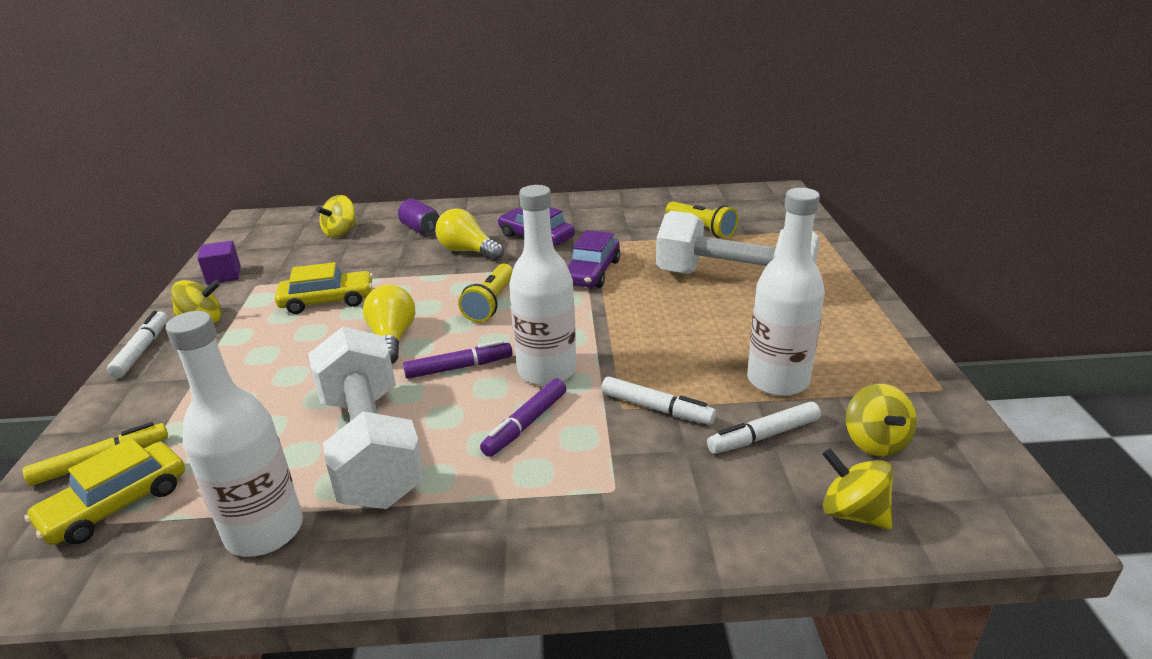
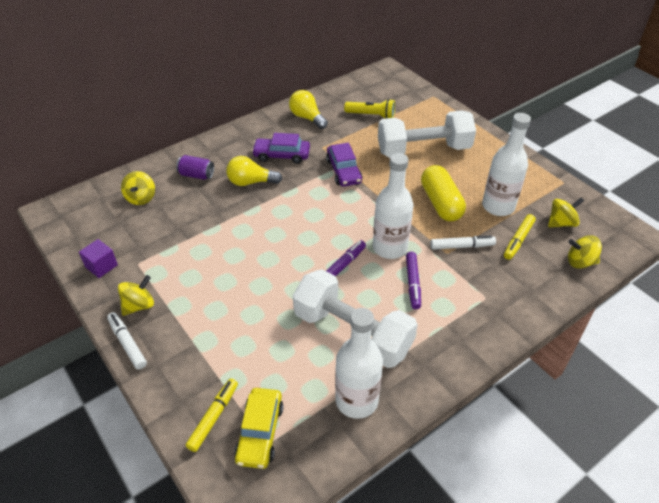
camera: 35 degrees left, 15 degrees up
(327, 301) = (206, 255): yellow car -> none
(392, 339) = (282, 264): yellow light bulb -> yellow light bulb (307, 118)
(490, 303) = (310, 216): yellow flashlight -> none
(686, 346) = (440, 203): none -> yellow capsule
(763, 436) = (518, 240): white marker -> yellow marker
(875, 442) = (561, 223): yellow spinning top -> yellow spinning top turned 75 degrees counterclockwise

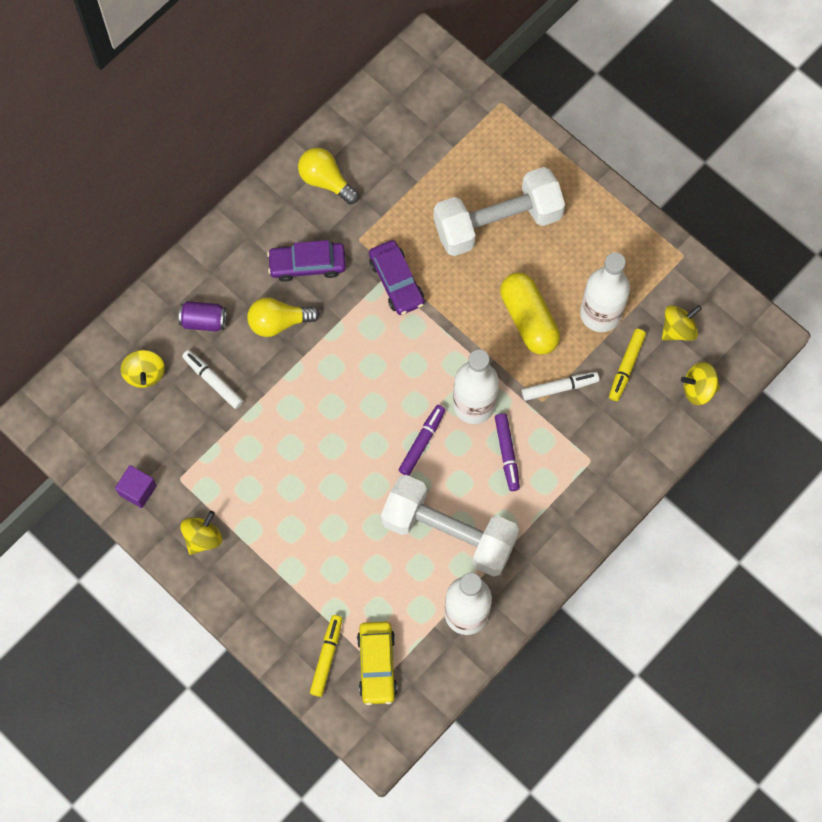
camera: 10 degrees left, 25 degrees up
(127, 343) = (208, 588): white marker -> white marker (213, 381)
(371, 116) = (416, 162): yellow flashlight -> none

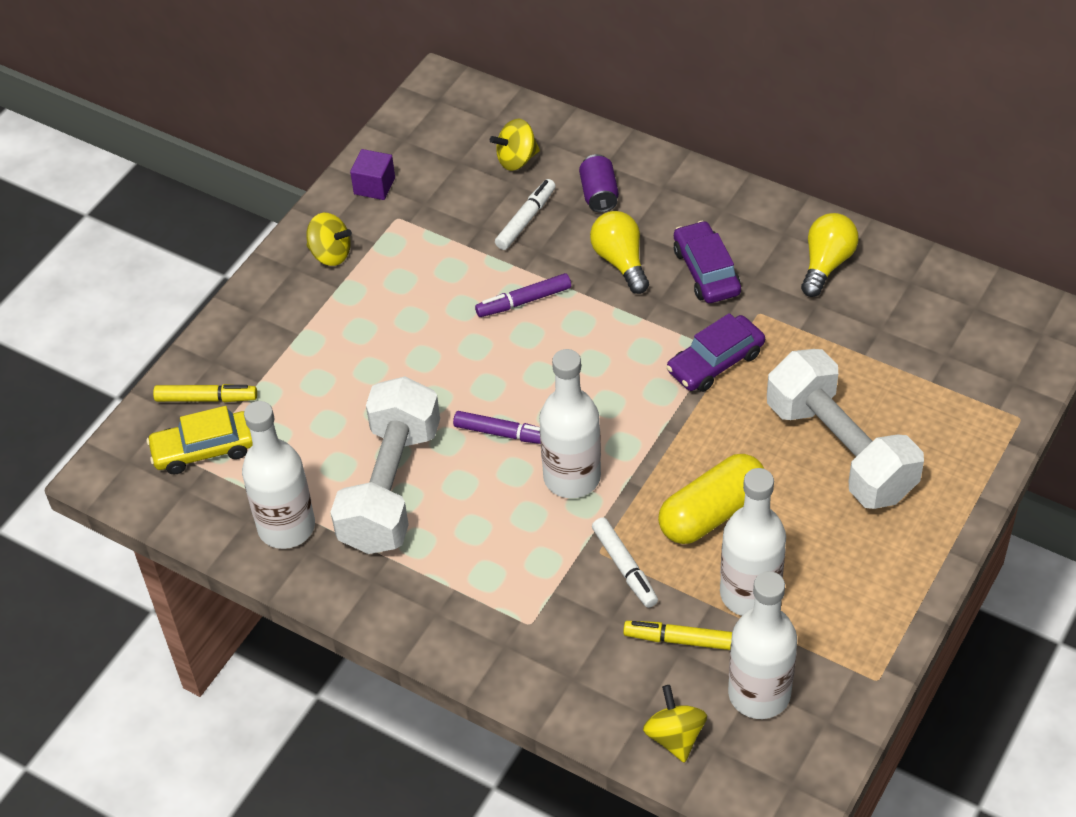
camera: 80 degrees right, 20 degrees down
(507, 454) = (513, 527): purple marker -> purple marker (523, 301)
(678, 329) = (759, 694): yellow spinning top -> white bottle

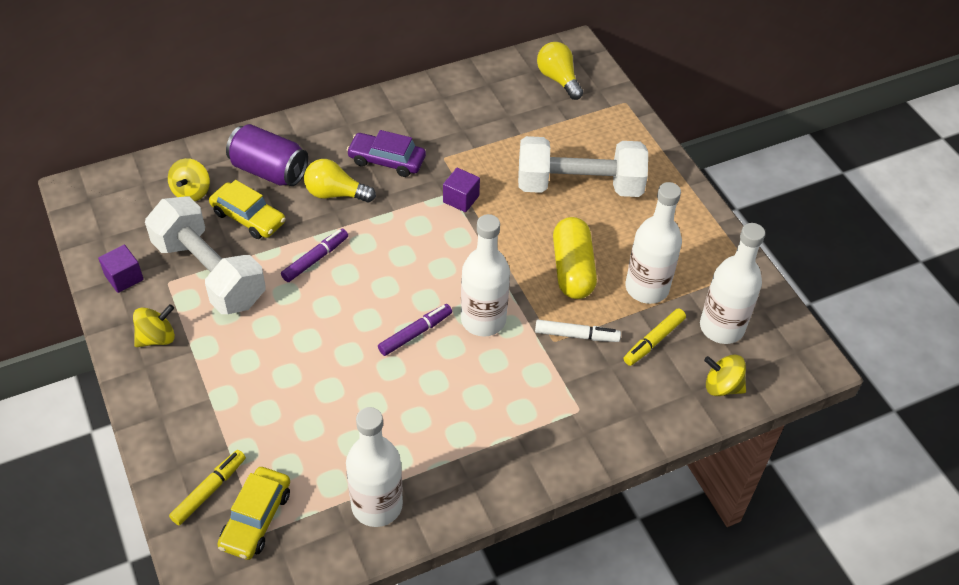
camera: 60 degrees left, 0 degrees up
(390, 487) = (399, 422): white dumbbell -> white dumbbell (209, 273)
(523, 301) = (315, 259): purple marker -> purple marker turned 150 degrees counterclockwise
(526, 219) = (248, 217): white marker -> yellow car
(599, 194) = (269, 171): purple can -> purple can, size x1.66
(715, 362) = (461, 199): purple car -> purple cube
(826, 264) = (438, 108): yellow light bulb -> yellow light bulb (558, 79)

